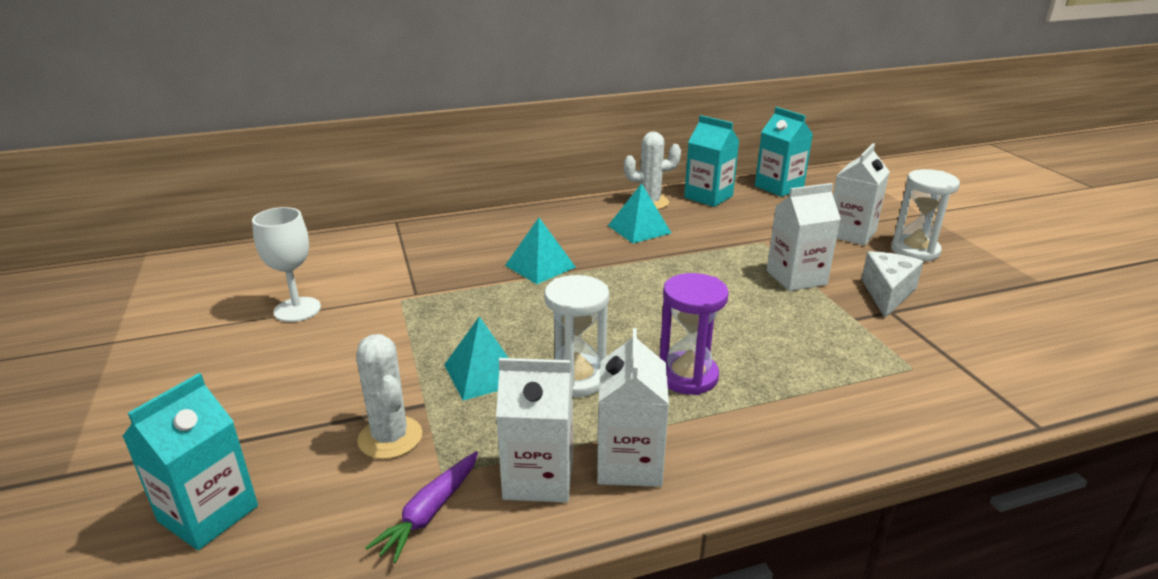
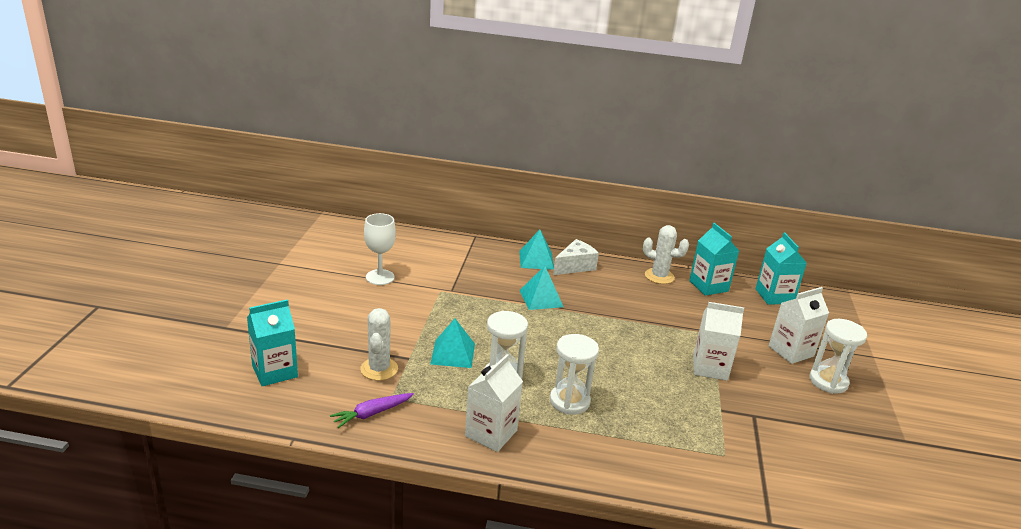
camera: 25 degrees right, 0 degrees up
(538, 477) = (437, 420): white carton -> none
(639, 229) = (632, 294): turquoise pyramid -> turquoise pyramid (536, 260)
(687, 376) = (569, 401): purple hourglass -> white hourglass
(887, 293) = (766, 403): white cheese -> white cheese (575, 266)

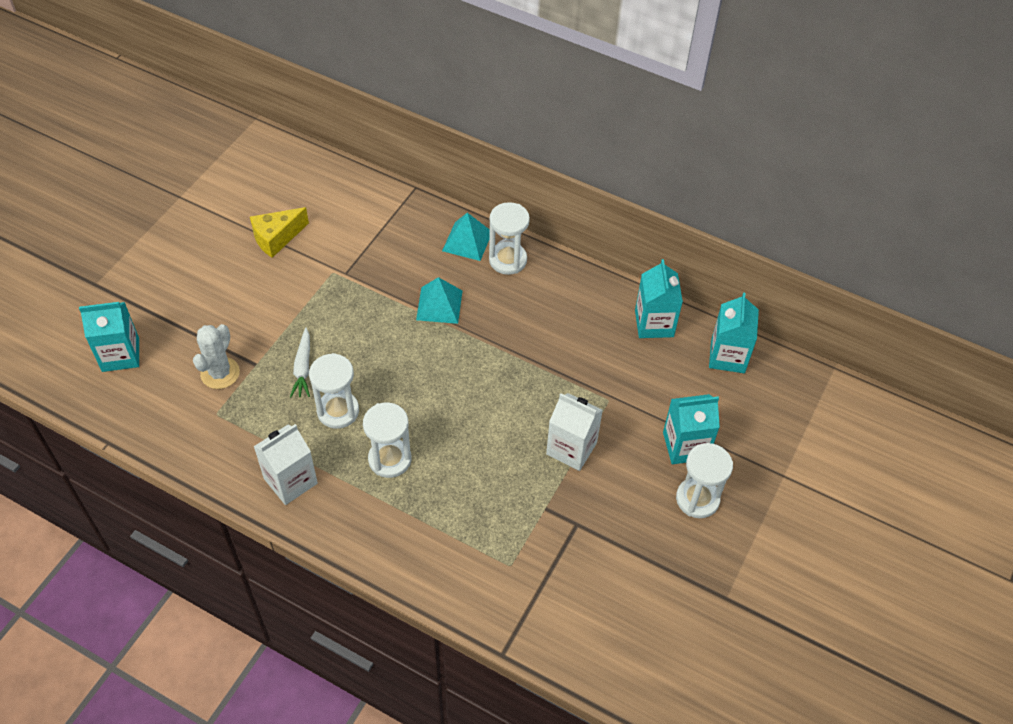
camera: 20 degrees right, 25 degrees up
(372, 413) = (189, 429): purple carrot -> none
(380, 277) = (277, 238): white goblet -> yellow cheese
(453, 353) = (303, 368): turquoise pyramid -> white carrot
(575, 266) = (508, 260): white cheese -> white hourglass
(659, 276) = (602, 295): white cactus -> none
(791, 351) = (685, 446): white carton -> turquoise carton

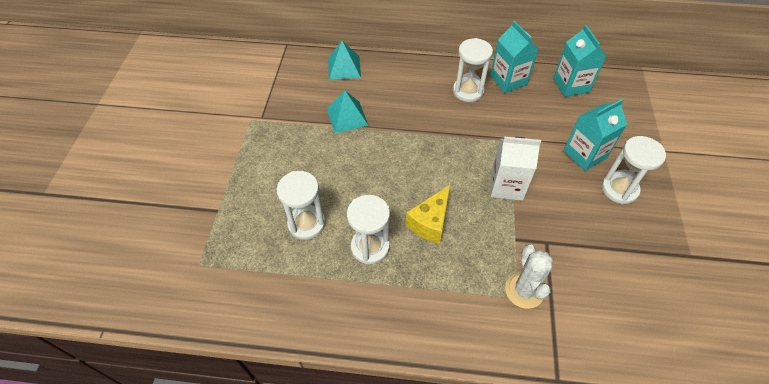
camera: 20 degrees left, 0 degrees up
(120, 355) = (88, 245): turquoise carton -> none
(220, 373) = (188, 229): white cactus -> white cactus (524, 290)
(277, 238) = (193, 109): yellow cheese -> yellow cheese (430, 222)
(290, 481) = (293, 298): white carton -> none
(303, 368) = (260, 199): white carrot -> none
(508, 260) = (381, 71): white hourglass -> white hourglass (468, 91)

